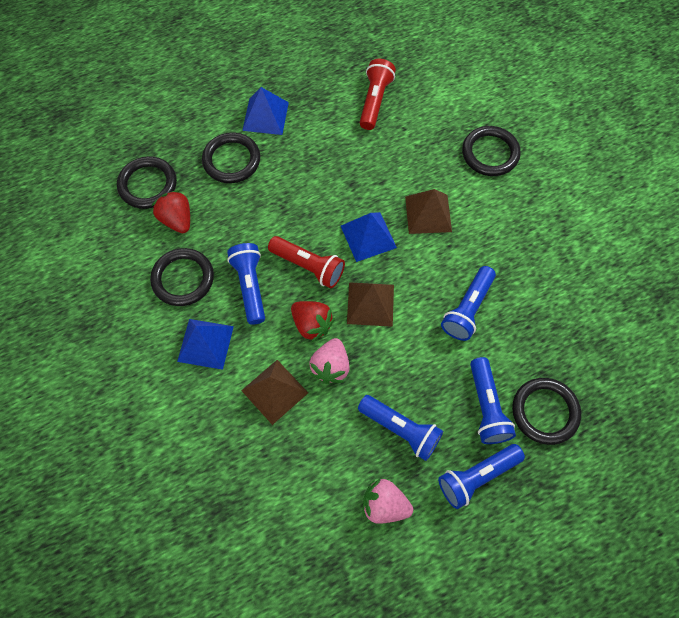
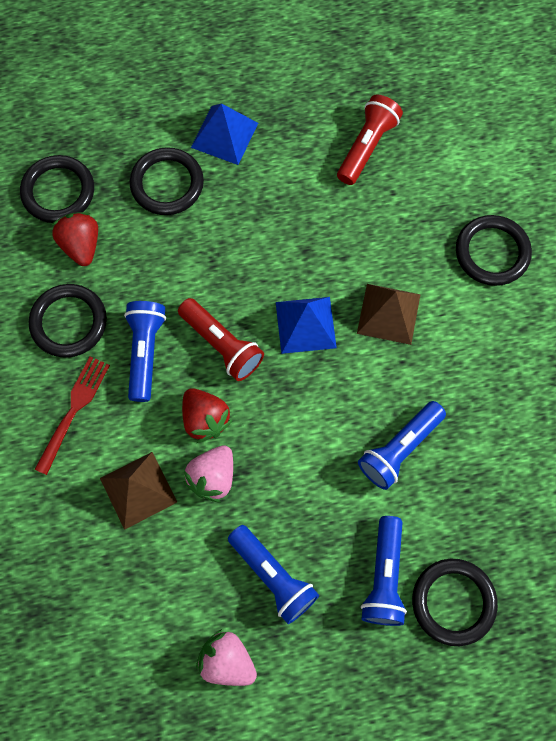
camera: 15 degrees right, 5 degrees up
(205, 343) = (74, 410): blue pyramid -> red fork
(370, 304) = (283, 411): brown pyramid -> none
(476, 477) = (345, 658): blue flashlight -> none

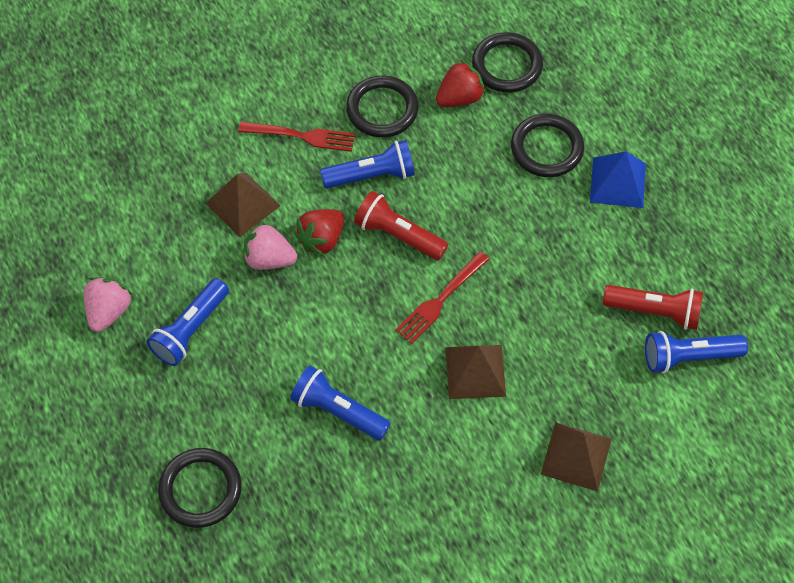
camera: 75 degrees right, 10 degrees down
(222, 345) = (398, 235): red flashlight -> red flashlight turned 90 degrees clockwise
(305, 325) = (440, 300): blue pyramid -> red fork
(384, 577) = (210, 423): blue flashlight -> blue flashlight (688, 357)
(492, 252) = (576, 456): black ring -> brown pyramid

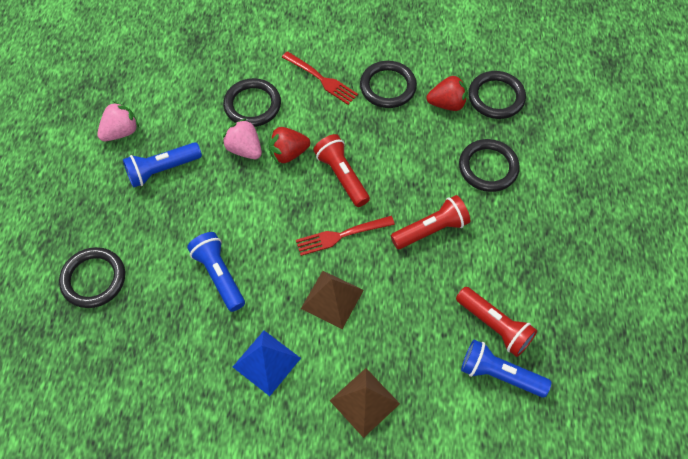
camera: 30 degrees right, 0 degrees up
(242, 204) = (252, 105): brown pyramid -> black ring
(372, 175) = (351, 127): blue flashlight -> none
(530, 245) = (431, 229): none -> red flashlight
(618, 182) = (526, 217): blue pyramid -> blue pyramid (266, 362)

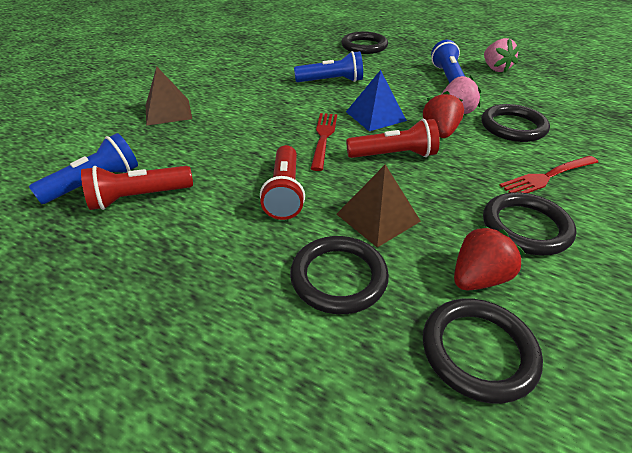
camera: 115 degrees right, 20 degrees down
(266, 362) = (244, 84): blue pyramid -> blue pyramid (375, 116)
(332, 299) = (265, 119): brown pyramid -> brown pyramid (378, 217)
(447, 104) = (478, 278): red strawberry -> red strawberry turned 150 degrees counterclockwise

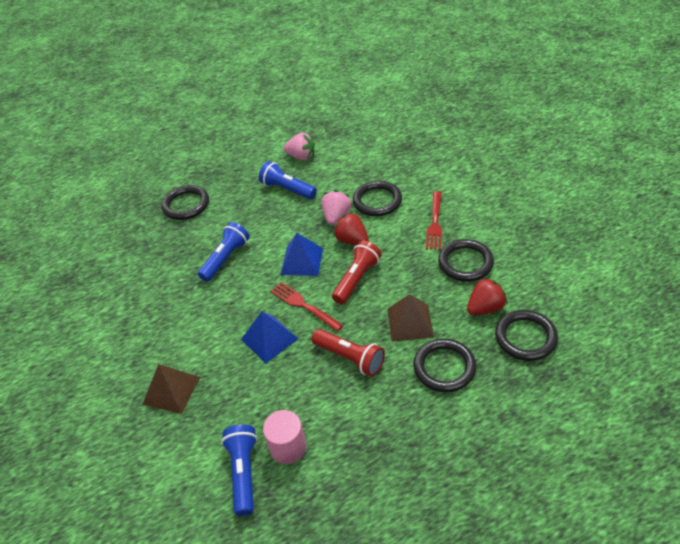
camera: 50 degrees left, 5 degrees up
(139, 198) = (288, 447): red flashlight -> pink cylinder
(264, 135) = (269, 339): none -> blue pyramid
(478, 278) = (485, 308): red strawberry -> red strawberry turned 60 degrees clockwise

